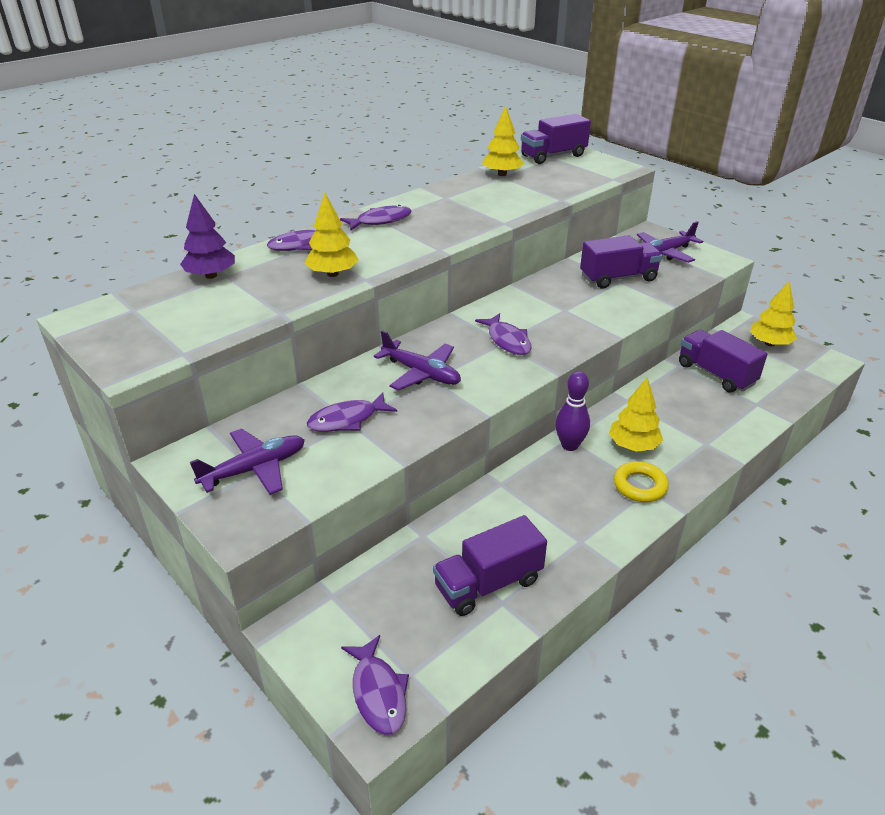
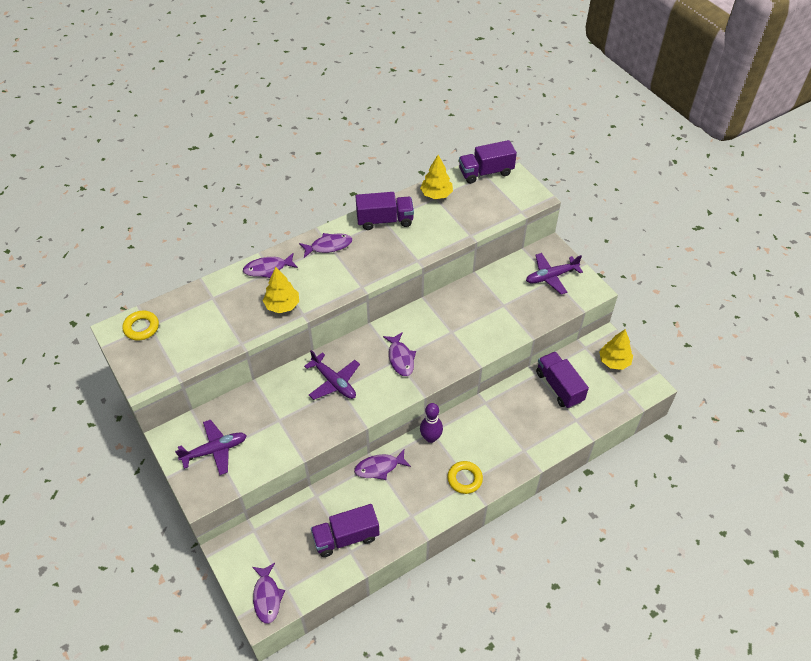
camera: 10 degrees right, 15 degrees up
(120, 312) = (141, 328): none -> yellow ring
(211, 275) = (202, 296): purple tree -> none
(347, 420) = (277, 417): purple fish -> purple fish (379, 467)
(618, 278) = (503, 301): purple truck -> purple truck (385, 220)
(633, 446) = (473, 444): yellow tree -> none

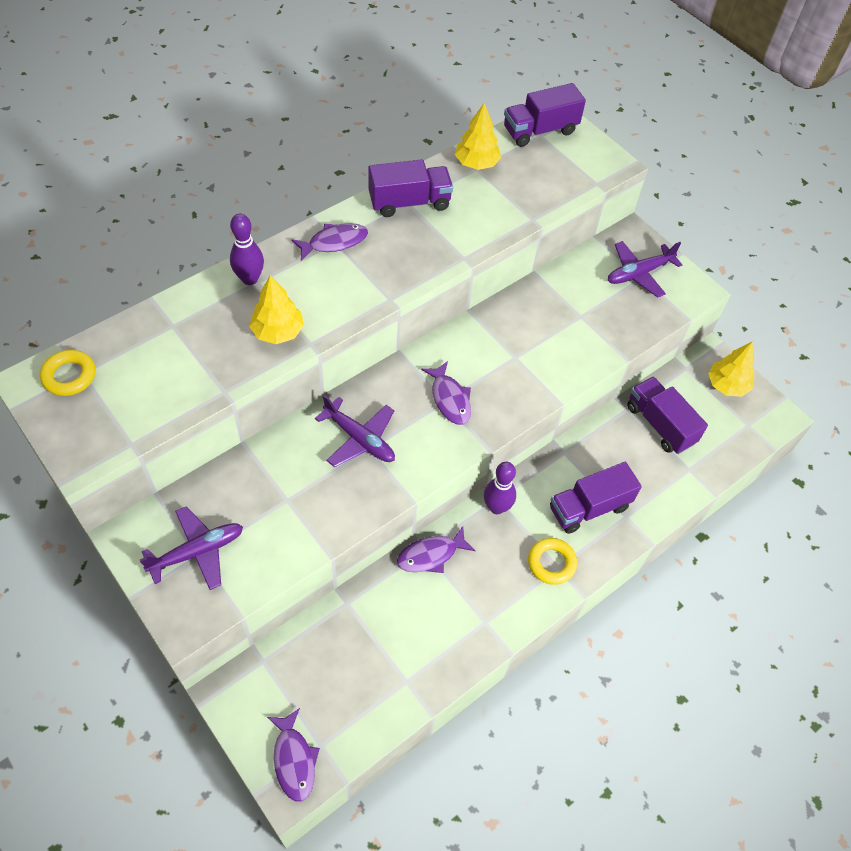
camera: 10 degrees left, 5 degrees up
(268, 269) = (250, 279): purple fish -> purple bowling pin
(346, 537) = (397, 661): purple truck -> purple truck (589, 508)

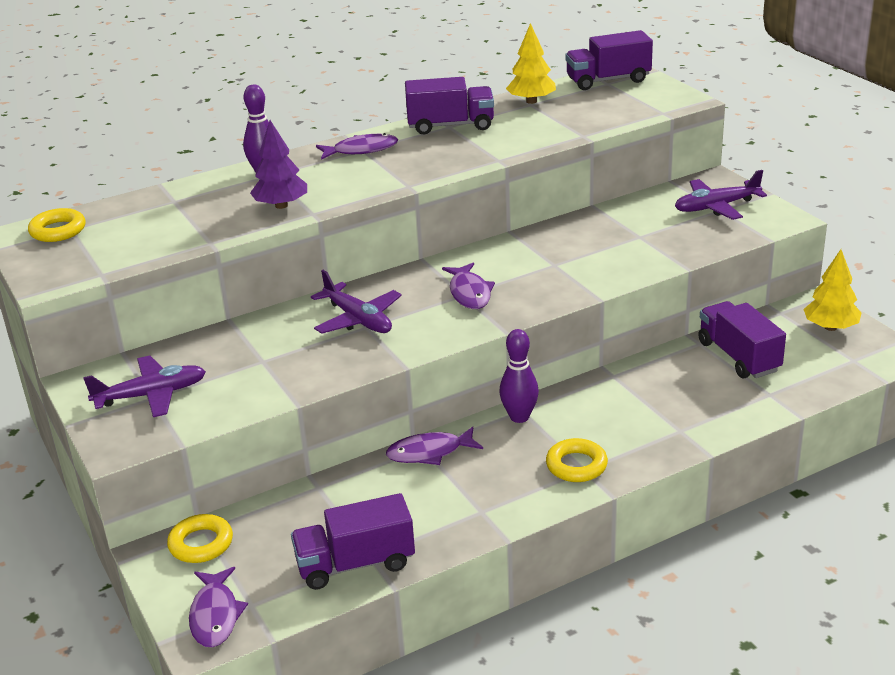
camera: 15 degrees right, 25 degrees down
(263, 678) = (201, 544): none -> yellow ring
(278, 332) = (281, 205): yellow tree -> purple tree
(589, 508) = (634, 421): purple truck -> purple truck (355, 564)

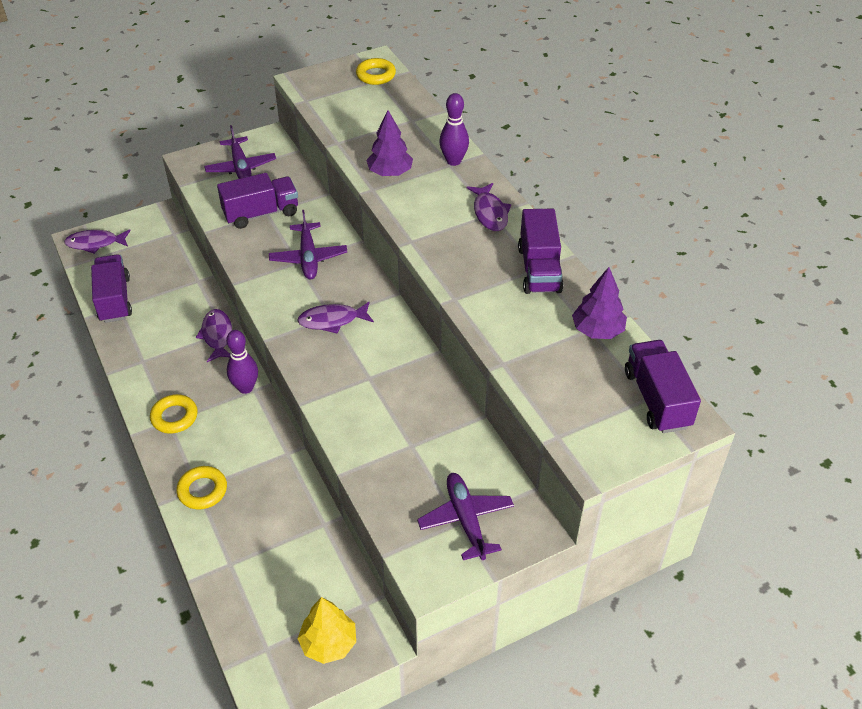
camera: 90 degrees right, 15 degrees up
(201, 544) = (160, 232): yellow ring -> yellow ring (202, 490)
(358, 319) = (308, 258): purple plane -> purple plane turned 60 degrees counterclockwise
(531, 101) = (597, 330): yellow tree -> purple tree
(738, 357) = (294, 551): purple truck -> purple truck (261, 213)

